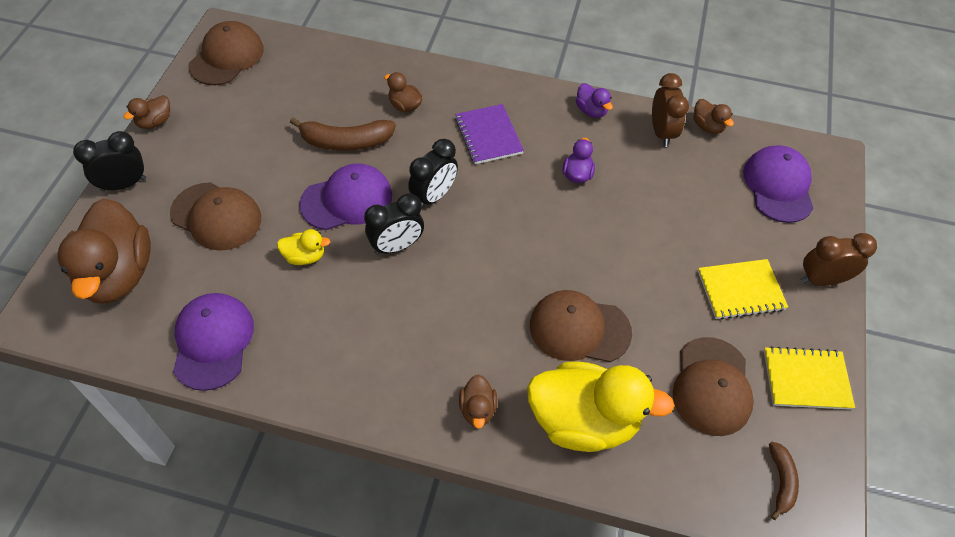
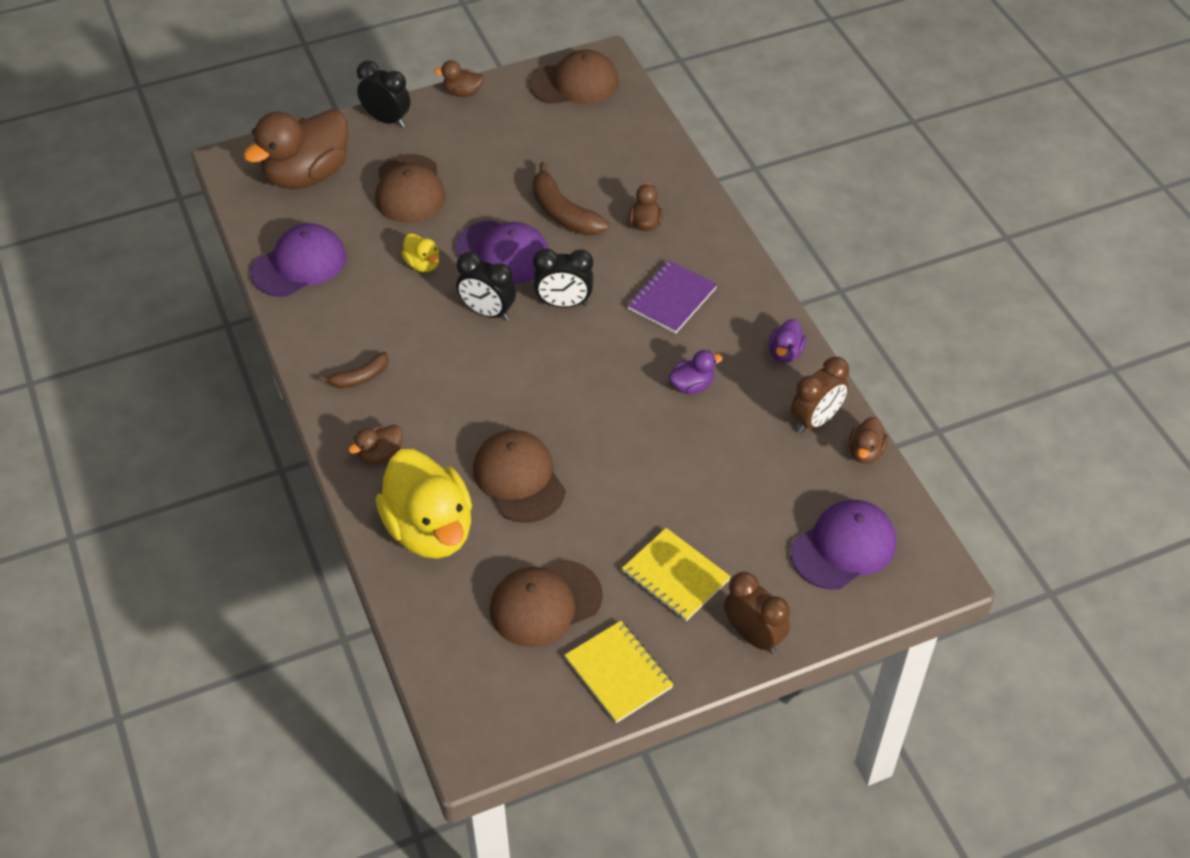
camera: 55 degrees right, 5 degrees down
(781, 481) = (490, 699): brown banana -> brown banana (360, 377)

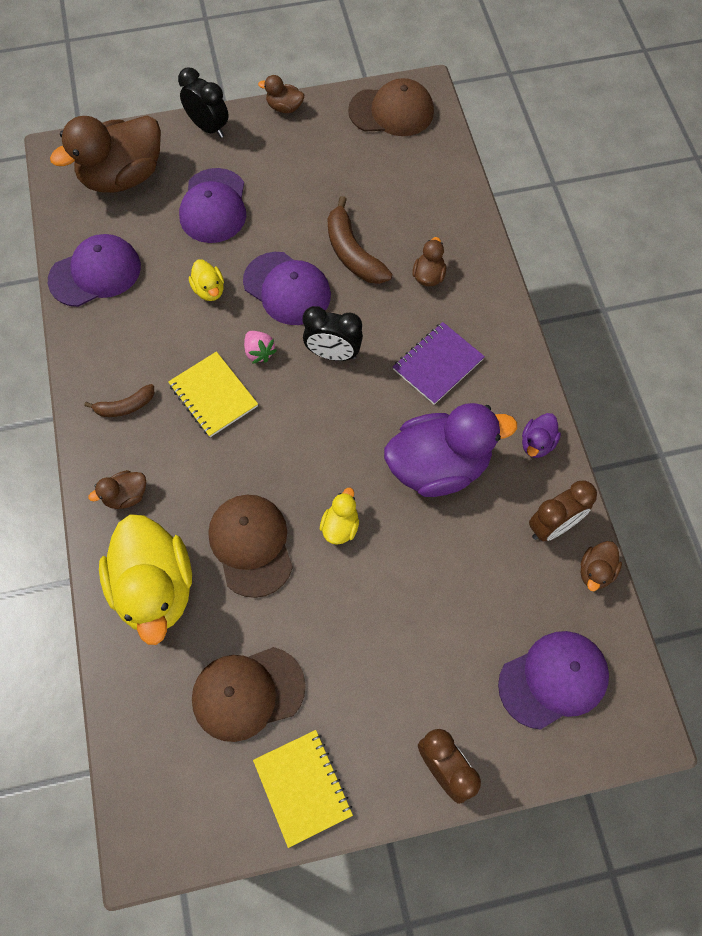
camera: 10 degrees right, 15 degrees up
(409, 189) = (214, 206): brown cap -> purple cap
(487, 312) = (259, 352): black clock -> pink strawberry
(605, 450) = (340, 526): none -> yellow duck
(675, 576) = (380, 684): yellow notebook -> yellow notebook (213, 395)
(692, 385) = (438, 466): purple duck -> purple duck, size x2.27

